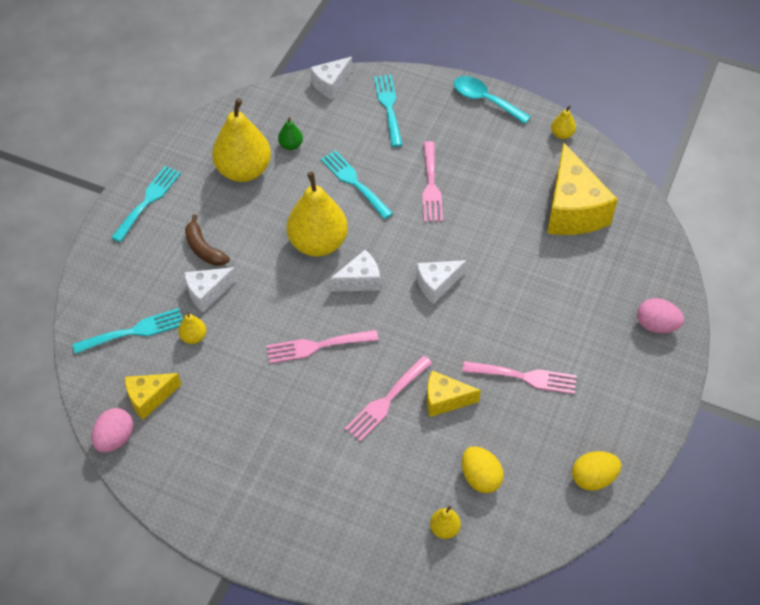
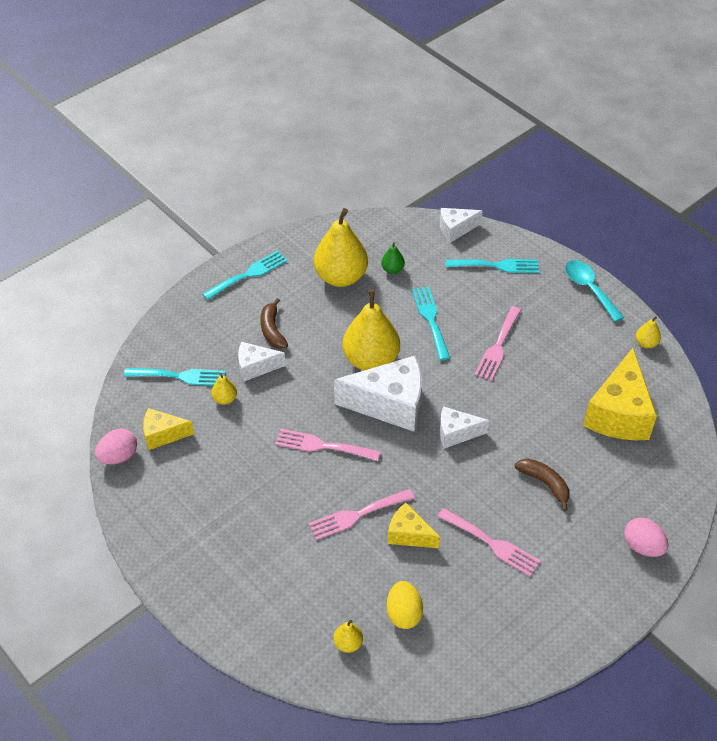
camera: 25 degrees right, 5 degrees down
(360, 281) = (390, 405): white cheese -> white cheese, size x1.83
(388, 107) = (497, 265): turquoise fork -> turquoise fork turned 75 degrees clockwise
(542, 301) = (545, 484): none -> brown banana
(593, 478) = (506, 657): yellow egg -> none

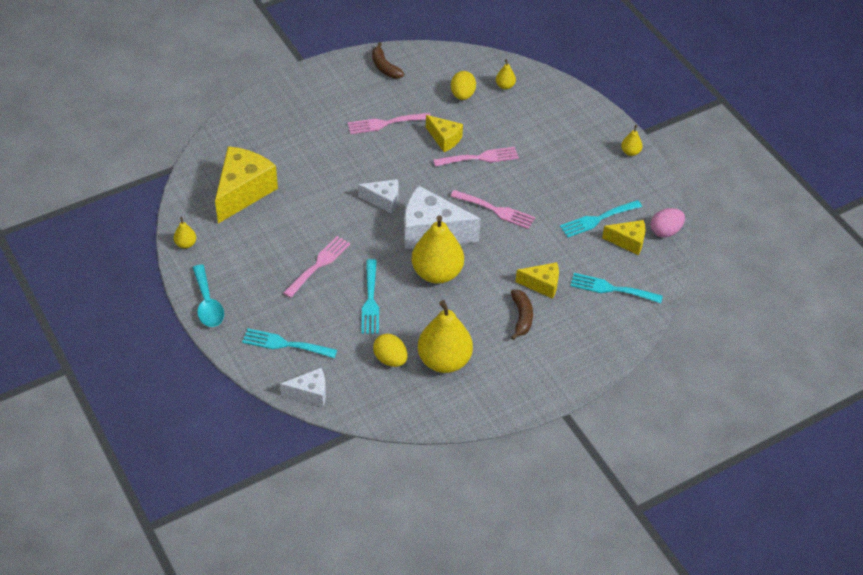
camera: 170 degrees left, 0 degrees up
(225, 399) = (573, 262): yellow pear -> yellow pear (630, 152)
(248, 274) = (537, 380): turquoise fork -> turquoise fork (597, 219)
(255, 367) = (542, 285): white cheese -> yellow cheese
(392, 269) = (390, 359): green pear -> yellow egg
(492, 543) = (385, 123): pink fork -> pink fork turned 60 degrees counterclockwise
(545, 484) = (328, 153): brown banana -> brown banana (385, 67)
(642, 546) = (277, 103): pink egg -> none

